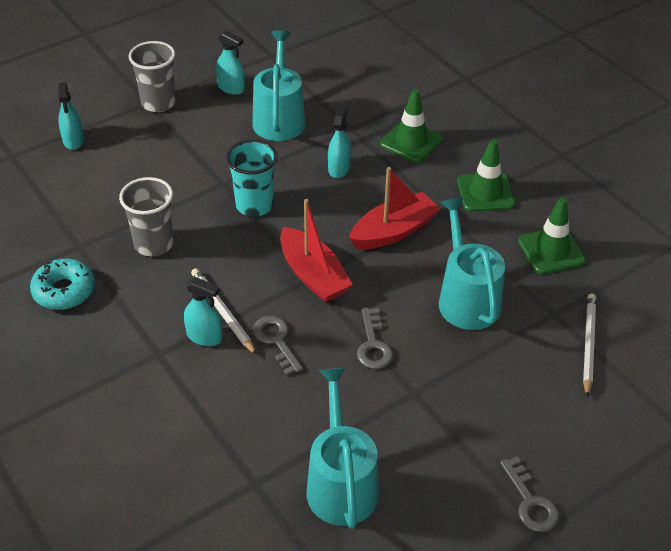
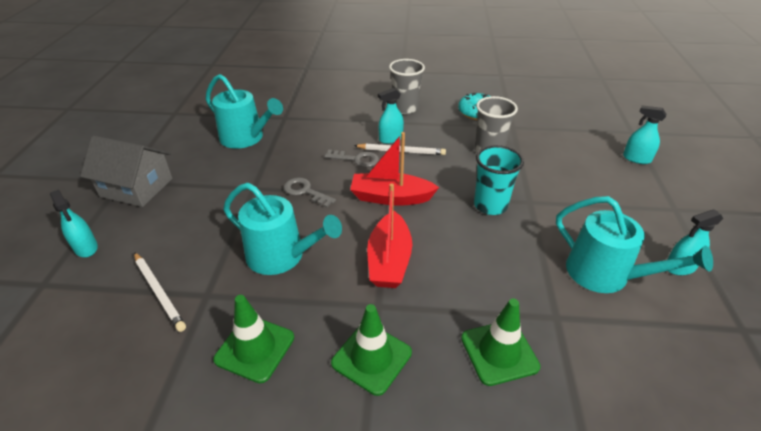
camera: 130 degrees right, 5 degrees down
(158, 103) = (672, 214): grey cup -> grey cup (405, 108)
(339, 168) = (498, 273): turquoise spray bottle -> turquoise spray bottle (86, 248)
(530, 502) = (136, 187): grey key -> grey house

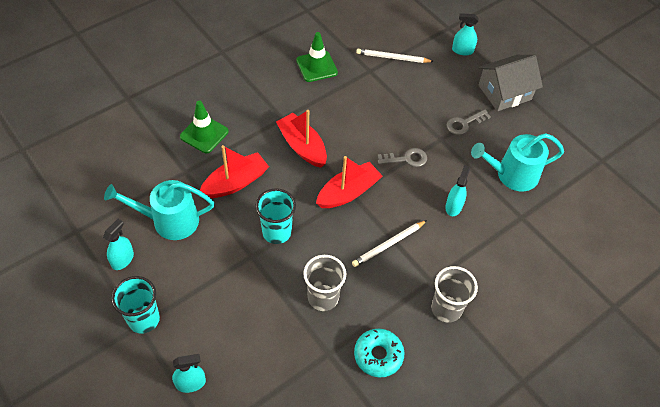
camera: 135 degrees right, 15 degrees up
(281, 256) = (362, 110): turquoise watering can -> none
(356, 159) = (410, 211): grey key -> grey key (464, 124)
(371, 358) = (261, 95): green traffic cone -> none
(390, 139) = (412, 254): turquoise spray bottle -> turquoise spray bottle (453, 206)
(499, 269) = (235, 182): none -> red boat
(668, 211) = (143, 319): none -> turquoise cup

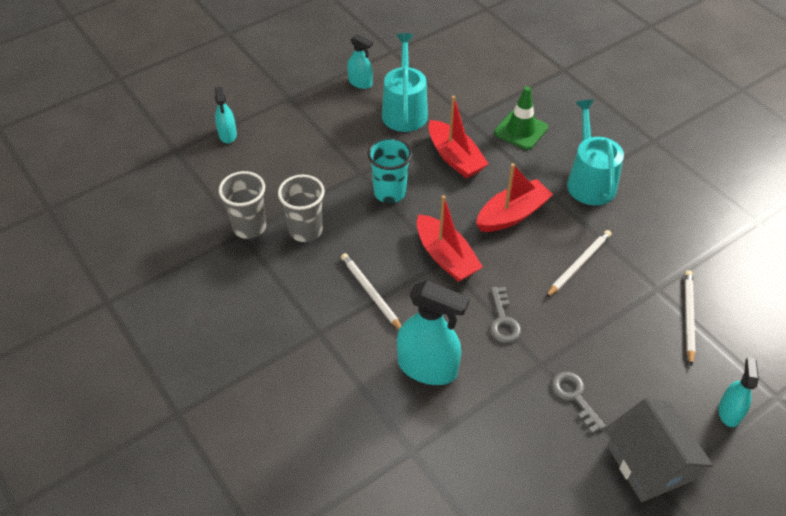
camera: 95 degrees right, 5 degrees down
(143, 319) = (295, 101): turquoise cup -> none
(316, 66) = (650, 230): green traffic cone -> none
(351, 110) = (578, 264): none -> white pencil
(378, 355) = (232, 275): turquoise donut -> none
(446, 309) = (280, 344): grey cup -> grey cup (249, 227)
(453, 206) = (427, 367): turquoise spray bottle -> turquoise spray bottle, size x1.81
(512, 174) = (485, 449): turquoise watering can -> turquoise watering can (589, 181)

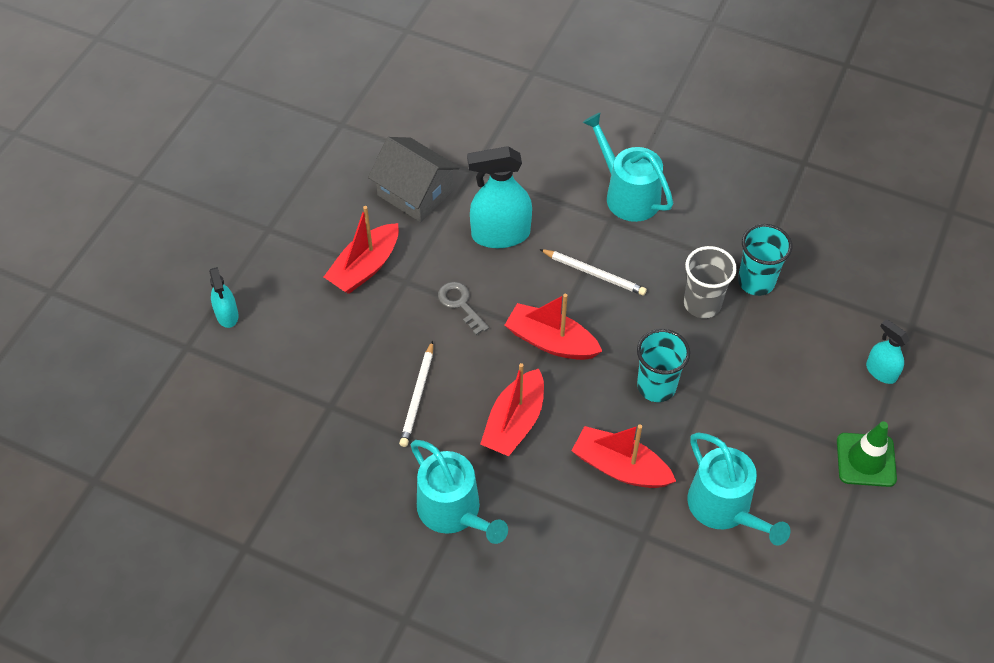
camera: 150 degrees right, 5 degrees up
(249, 227) = (756, 282): grey cup -> turquoise cup
(284, 349) = (627, 195): none -> turquoise watering can
(360, 82) = (809, 525): turquoise spray bottle -> none
(520, 130) = (571, 549): green traffic cone -> green traffic cone (866, 460)
(574, 397) = (365, 267): grey key -> red boat
(649, 463) = (283, 244): grey house -> grey house (415, 192)
(688, 317) = (289, 390): white pencil -> none

